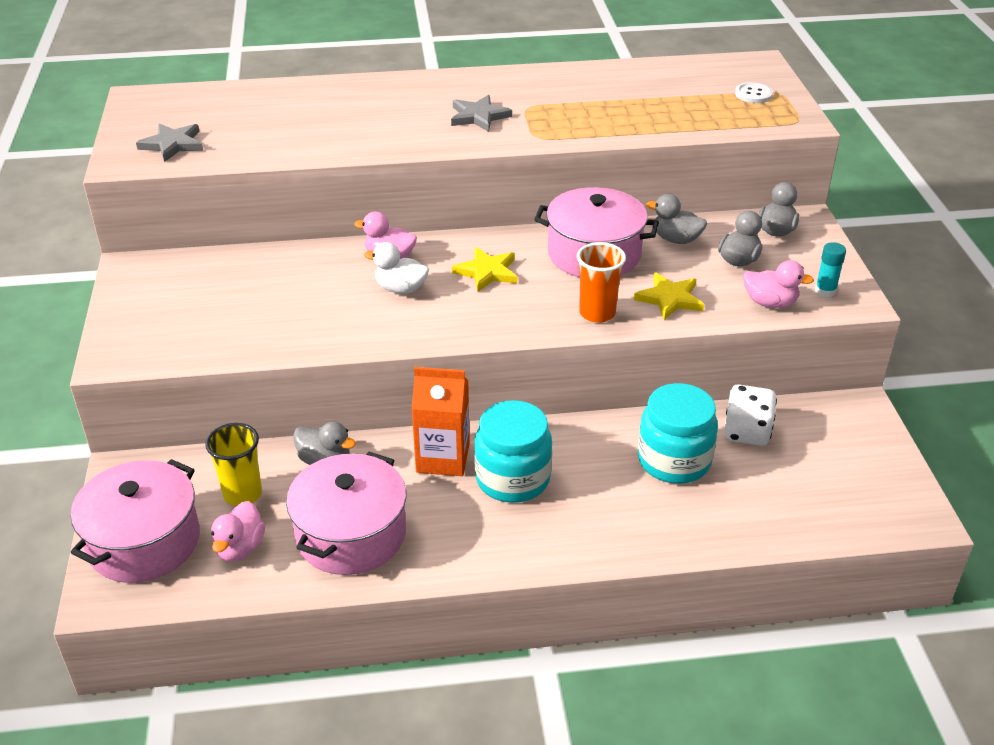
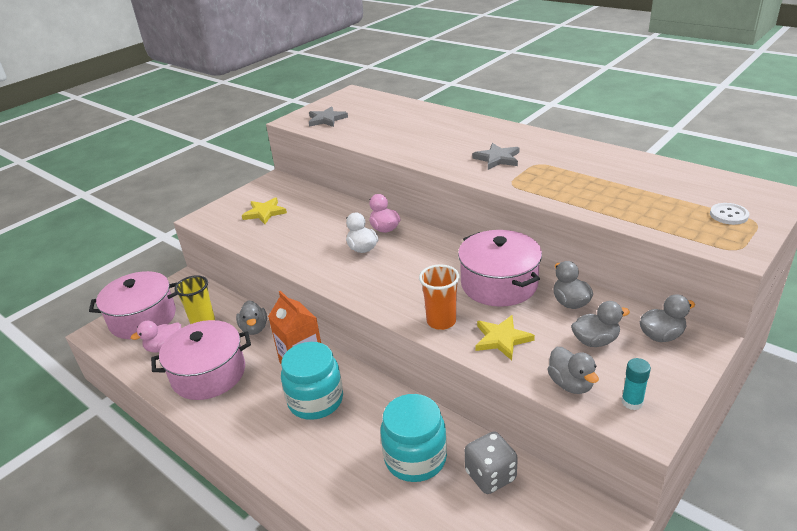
camera: 50 degrees right, 5 degrees down
(487, 272) = (419, 262): yellow star -> yellow star (264, 213)
(746, 432) = (490, 476): white dice -> grey dice
(770, 303) = (571, 384): pink duck -> grey duck

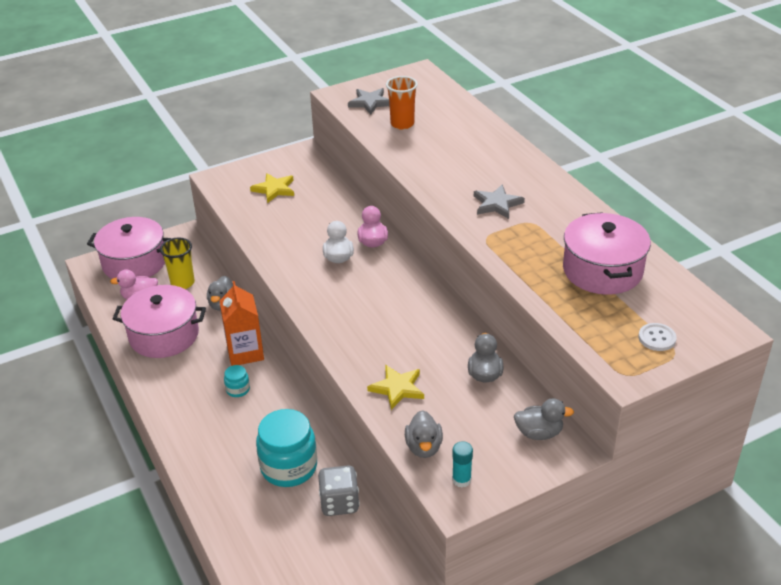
camera: 20 degrees right, 5 degrees up
(315, 400) = (238, 389): turquoise jar -> turquoise jar, size x0.46
(441, 321) = (358, 354): orange cup -> orange cup (402, 124)
(499, 284) = (435, 335): pink pot -> pink pot (602, 270)
(595, 341) = (476, 417): grey duck -> none

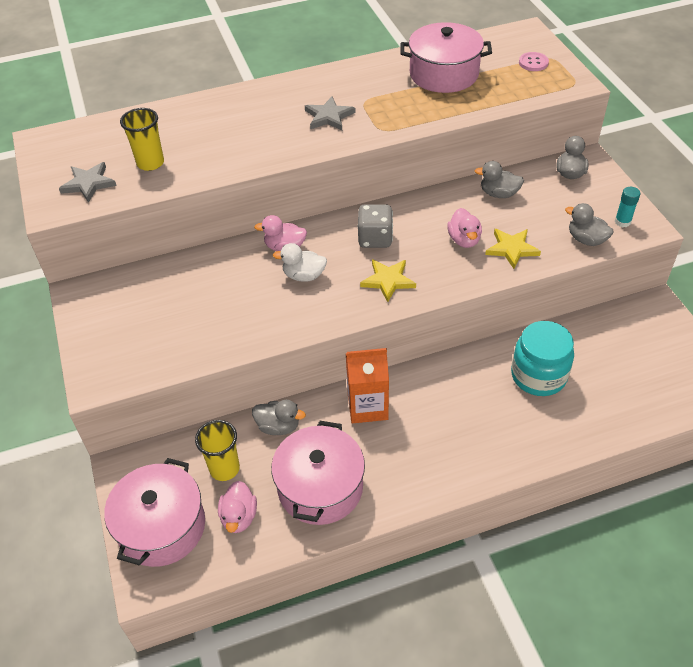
camera: 80 degrees left, 10 degrees up
(238, 389) = (425, 414): turquoise jar -> none
(274, 189) = (148, 324): yellow star -> yellow star (388, 281)
(339, 503) = (583, 341): grey dice -> grey dice (375, 239)
(402, 124) = (150, 163): orange cup -> yellow cup
(404, 353) = (464, 240): none -> pink duck
(424, 447) = (586, 239): grey duck -> grey duck turned 150 degrees counterclockwise
(657, 338) = (533, 63): white button -> pink button

